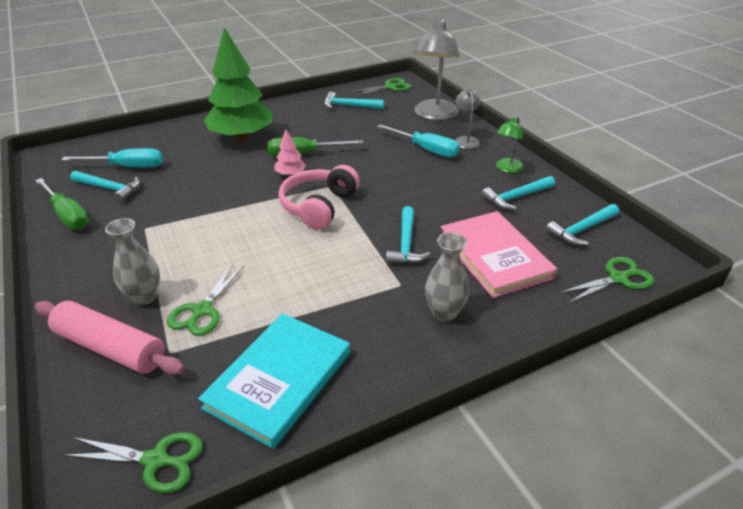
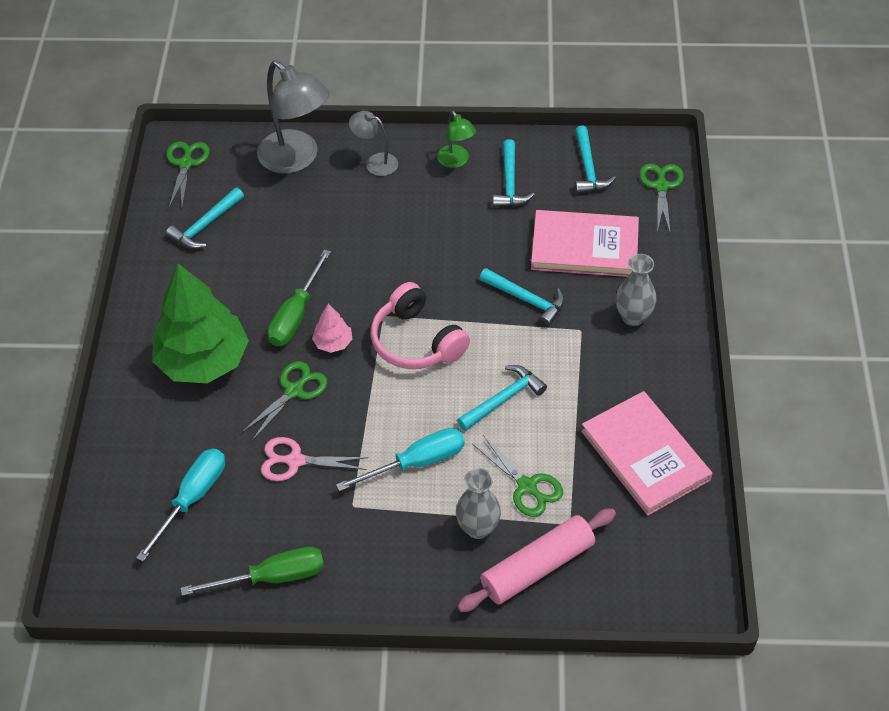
camera: 60 degrees left, 15 degrees up
(109, 189) = (237, 526): turquoise hammer -> turquoise hammer (503, 399)
(155, 460) = (682, 556): green scissors -> green scissors (294, 391)
(176, 192) = (295, 461): none -> pink scissors
(279, 380) = (645, 455): turquoise book -> pink book
(426, 149) = (369, 205): turquoise screwdriver -> turquoise screwdriver (417, 462)

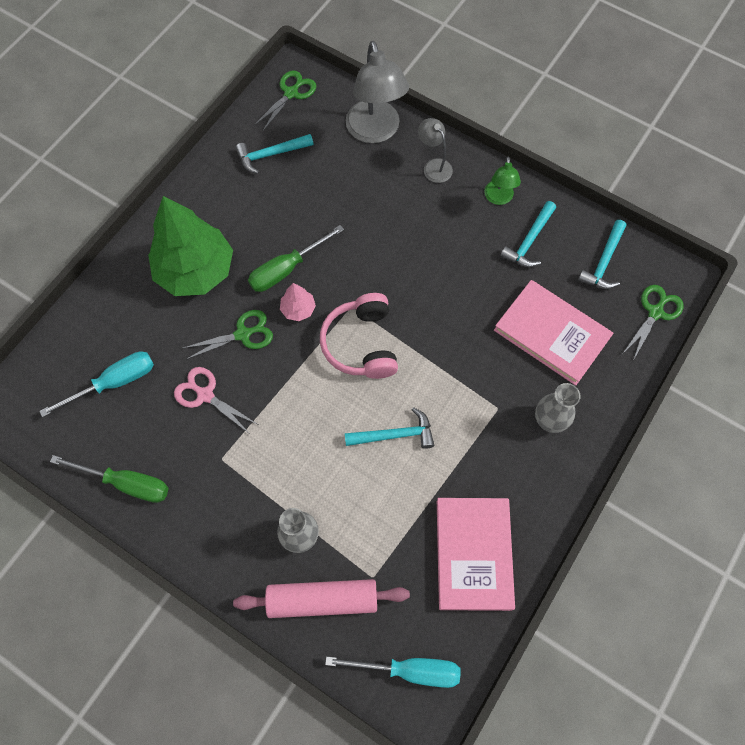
camera: 30 degrees right, 15 degrees up
(417, 462) = (292, 451): turquoise screwdriver -> turquoise screwdriver (409, 670)
(526, 300) = (472, 355): turquoise hammer -> none
(527, 486) = (362, 523): green scissors -> none

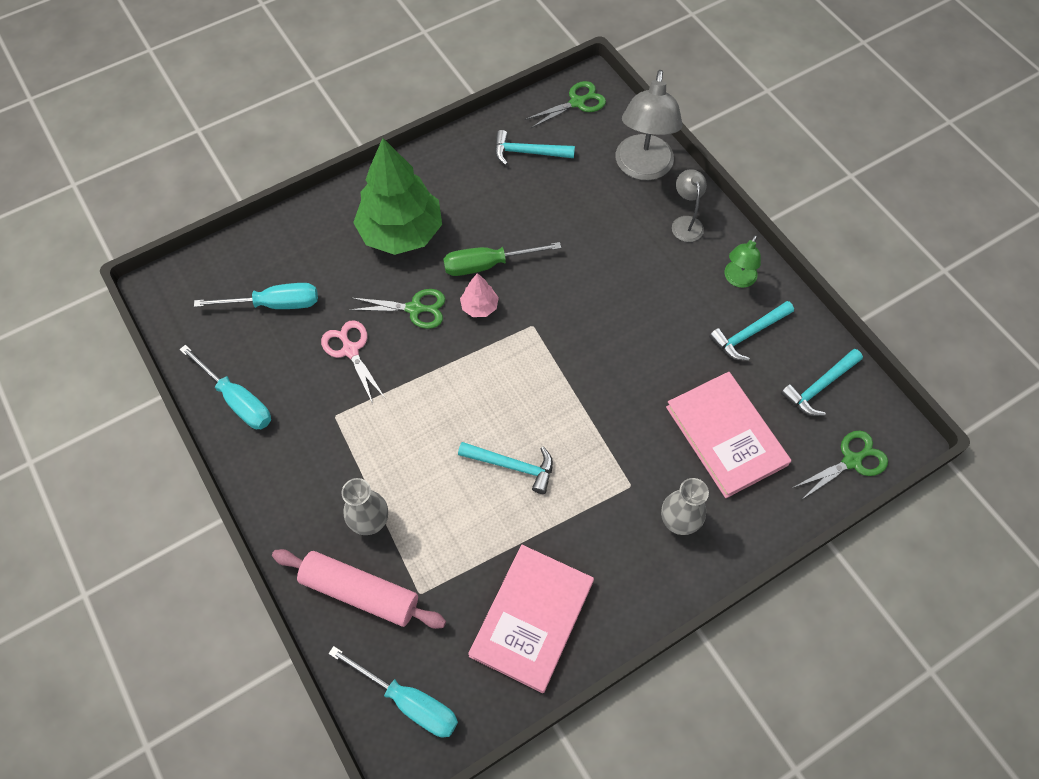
camera: 25 degrees right, 5 degrees down
(126, 483) = (237, 400): green screwdriver -> turquoise screwdriver
(361, 344) = (524, 365): pink headphones -> none

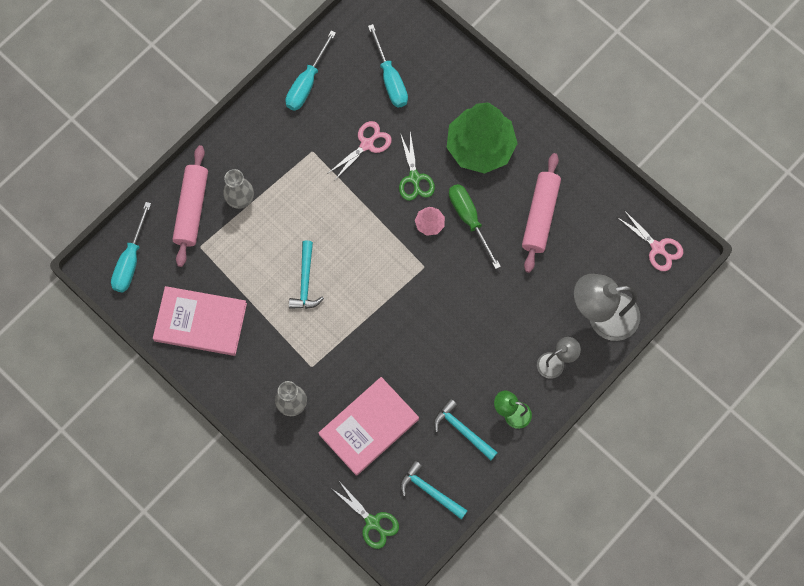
camera: 75 degrees right, 10 degrees up
(506, 196) = (540, 216): none -> pink rolling pin
(528, 152) = (590, 221): turquoise hammer -> none
(577, 102) = (657, 248): green scissors -> pink scissors

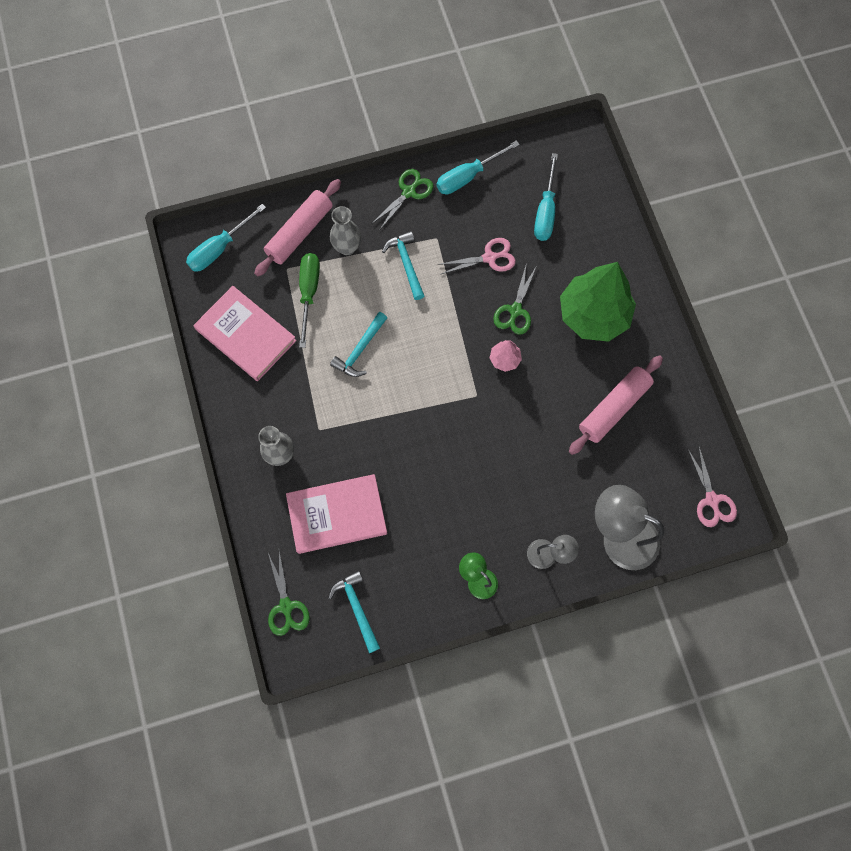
camera: 30 degrees right, 0 degrees up
(264, 123) = (408, 192): none -> green scissors
(462, 430) = (421, 568): turquoise hammer -> turquoise hammer (406, 264)
(469, 219) = (544, 375): green screwdriver -> green screwdriver (309, 293)

